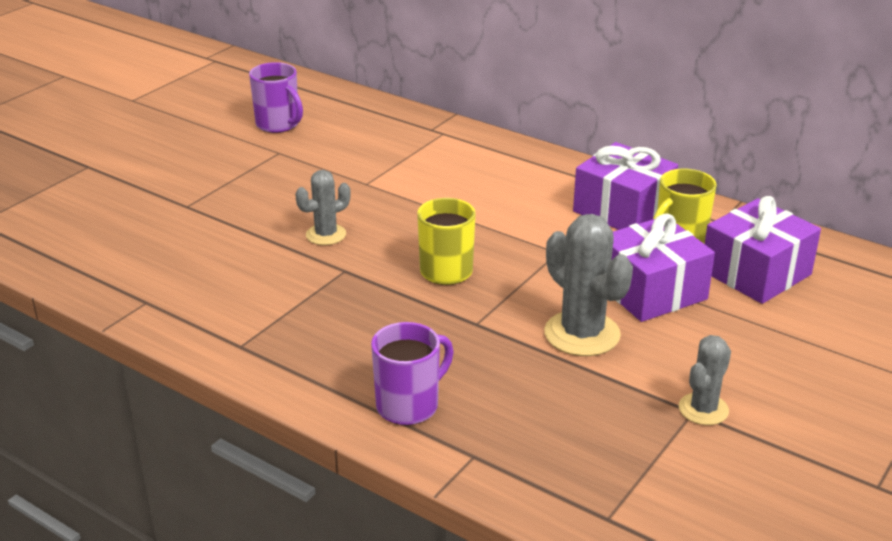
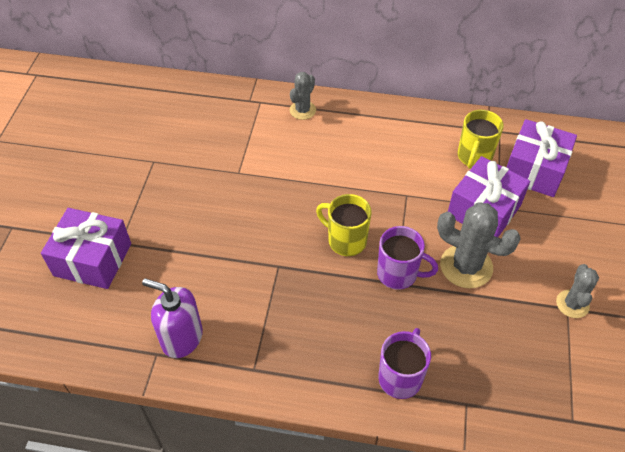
camera: 25 degrees left, 20 degrees up
(184, 297) = (182, 338): none -> purple soap dispenser
(278, 125) = (134, 131): purple mug -> purple mug (398, 274)
(326, 235) = (243, 235): grey cactus -> grey cactus (302, 110)
(623, 210) = (423, 139): purple gift -> purple gift (93, 259)

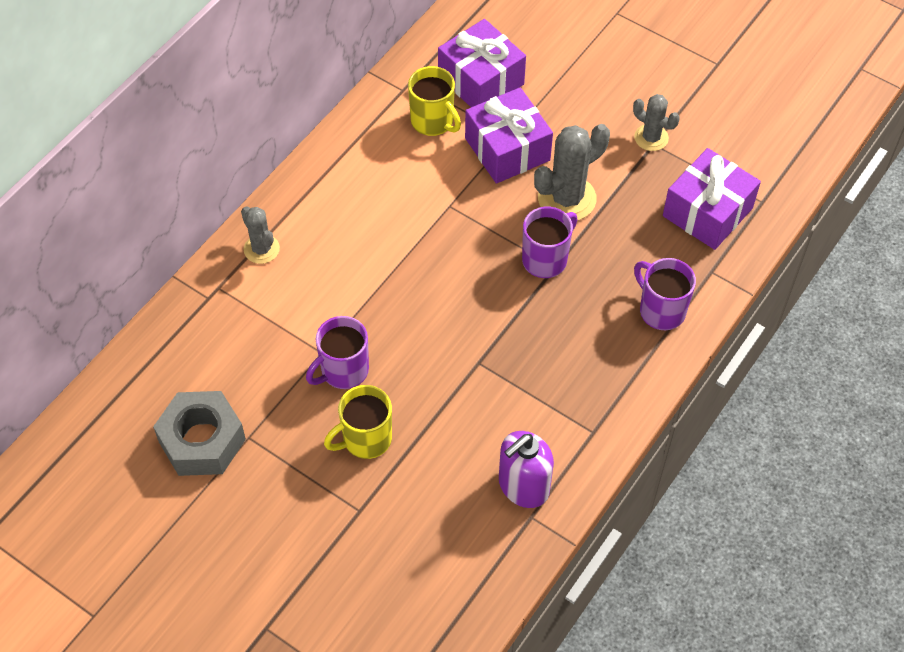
camera: 65 degrees left, 5 degrees up
(93, 259) = (368, 547): purple gift -> purple gift (707, 212)
(140, 140) = (202, 440): none -> grey nut
(229, 190) = (343, 371): none -> purple mug
(346, 240) = (479, 287): yellow mug -> yellow mug (365, 439)

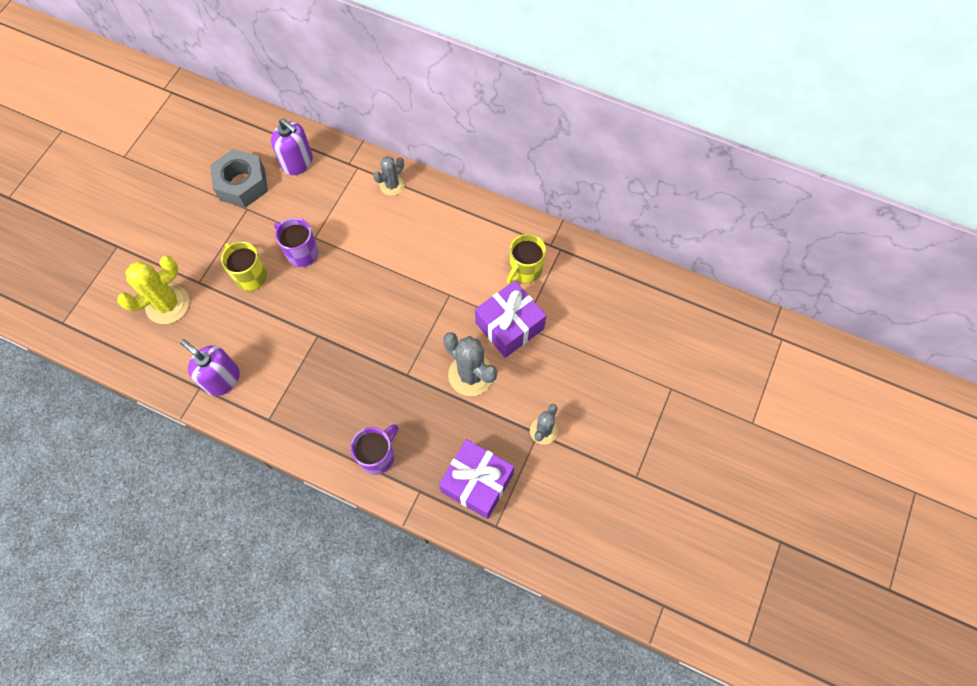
camera: 80 degrees right, 10 degrees up
(186, 363) = (297, 162): none -> purple soap dispenser
(387, 555) = (167, 304): none -> yellow cactus
(481, 80) = (572, 297): purple gift -> none
(546, 259) = (412, 367): purple mug -> none

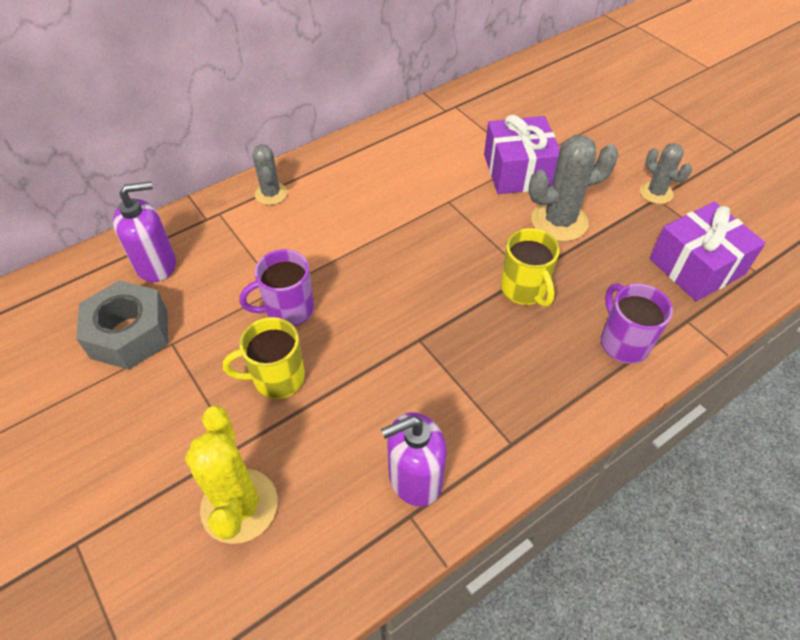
camera: 60 degrees left, 15 degrees down
(524, 271) = (461, 137): yellow mug -> yellow mug (524, 290)

